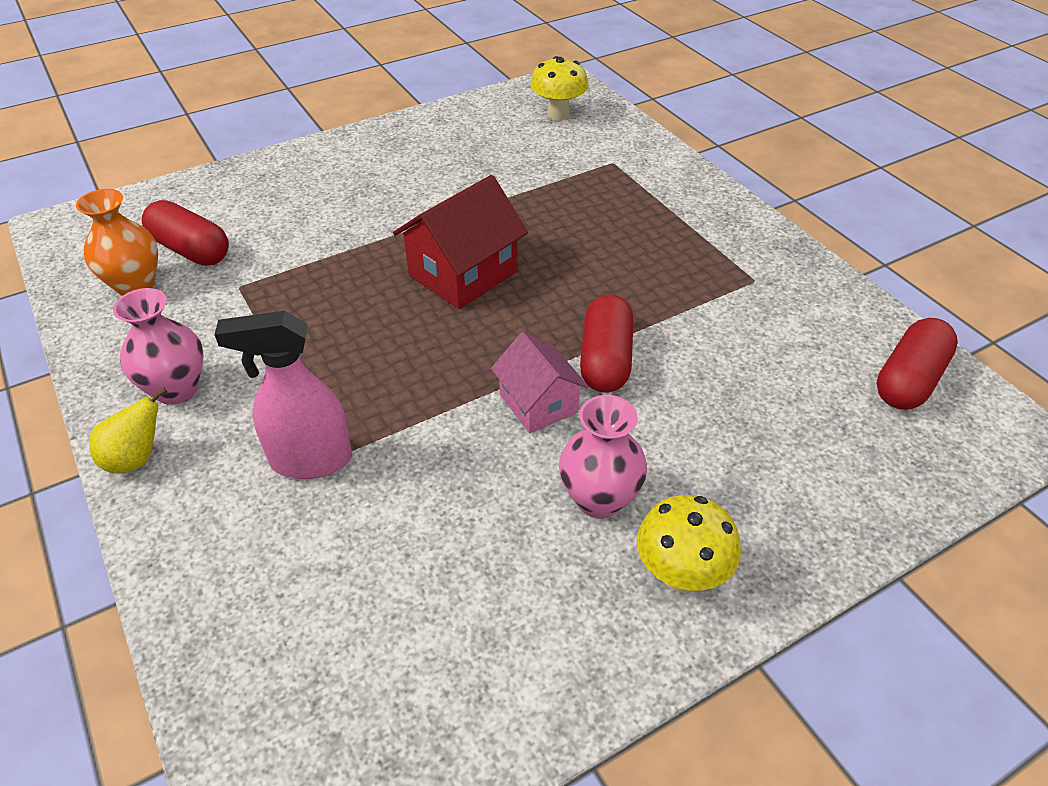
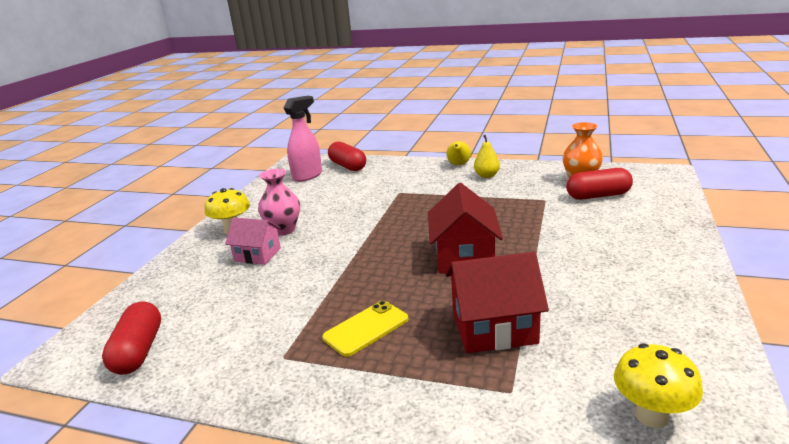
camera: 140 degrees right, 20 degrees down
(176, 389) = (486, 176): pink vase -> yellow pear
(310, 460) = (405, 188): pink spray bottle -> pink spray bottle (307, 176)
(538, 403) = (345, 238): pink house -> pink house (257, 255)
(556, 199) = (494, 328): none -> red house
(605, 360) = (334, 266): red capsule -> red capsule (348, 166)
(656, 261) = (366, 328): none -> yellow phone

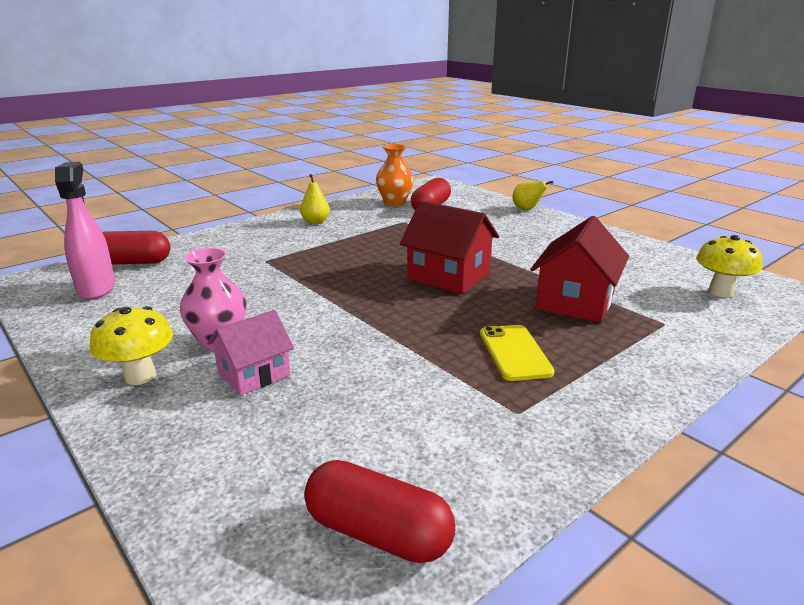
camera: 60 degrees left, 0 degrees up
(458, 165) = (266, 222): yellow pear -> yellow pear (527, 209)

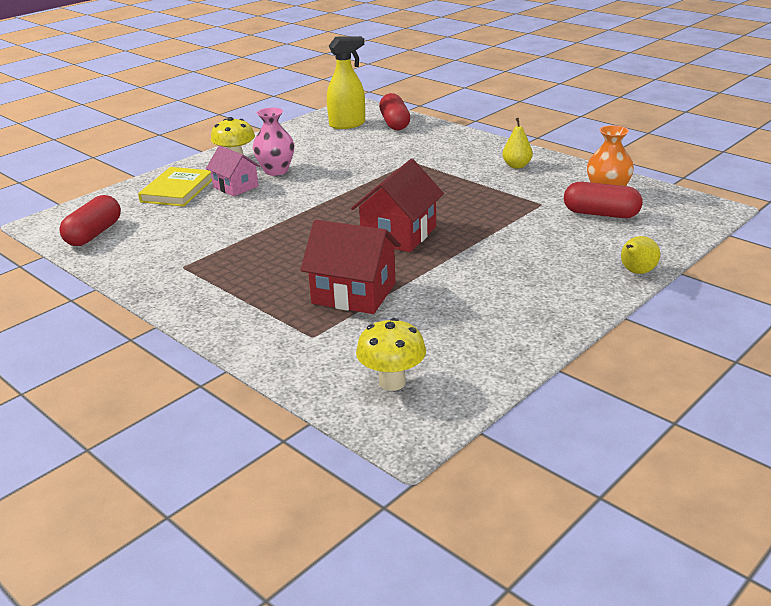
camera: 85 degrees right, 5 degrees up
(96, 289) = (347, 124): pink spray bottle -> yellow spray bottle
(226, 434) = (177, 190): none -> yellow book
(515, 353) = (259, 265): yellow phone -> none

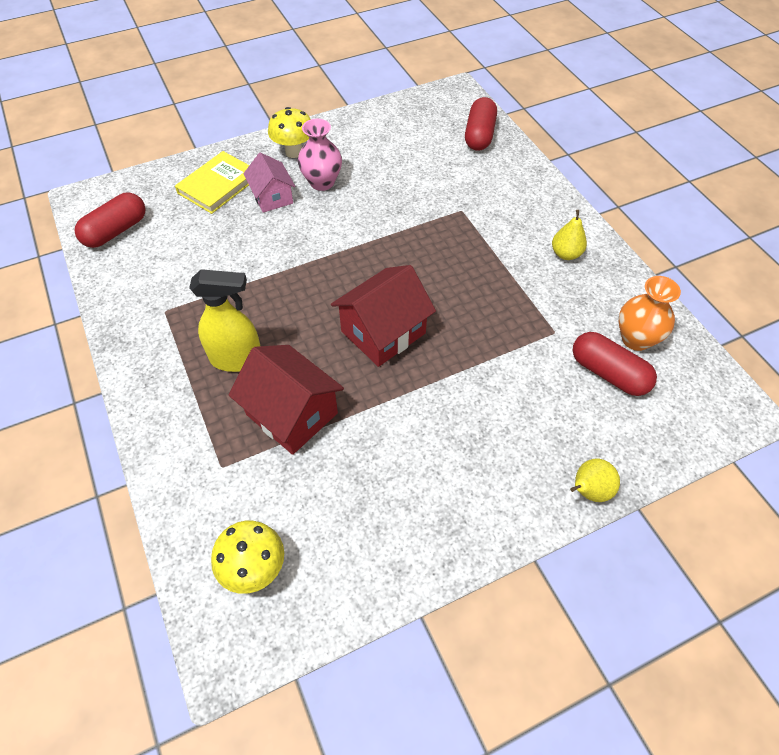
camera: 20 degrees right, 25 degrees up
(347, 124) = (431, 123): yellow spray bottle -> yellow spray bottle (237, 359)

